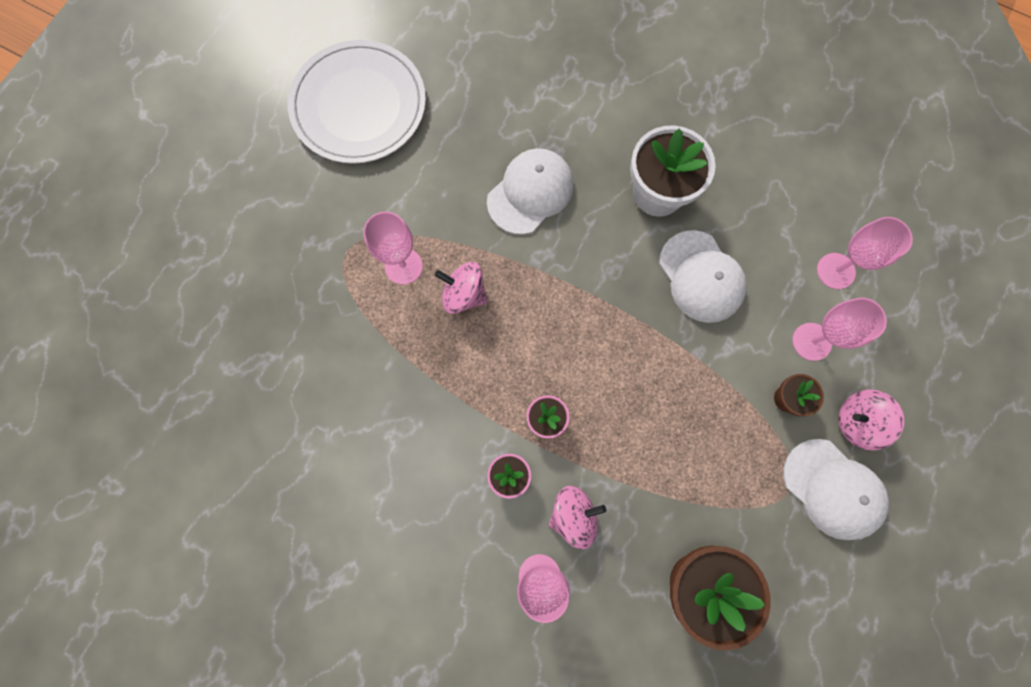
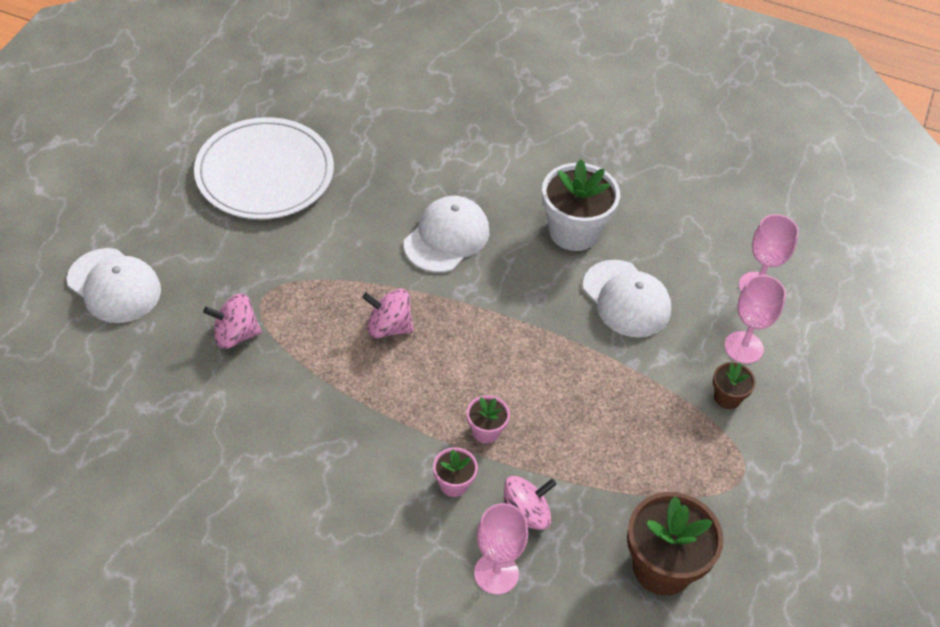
camera: 10 degrees left, 25 degrees down
(403, 266) = (323, 306): pink goblet -> none
(833, 489) = (785, 473): white cap -> white cap (114, 286)
(857, 421) = (799, 413): pink spinning top -> pink spinning top (235, 335)

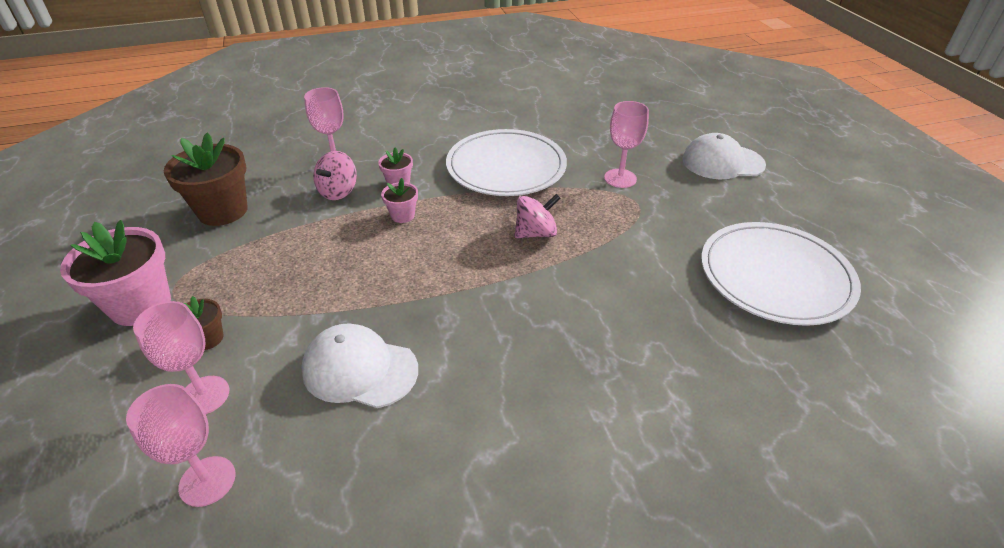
camera: 145 degrees right, 10 degrees down
(235, 335) = (620, 178): pink spinning top -> pink goblet
(321, 430) = (506, 167): none -> white plate
(446, 237) = (575, 320): white cap -> none
(573, 231) = (467, 406): white flower pot -> none
(775, 473) = (141, 305): none -> pink flower pot

